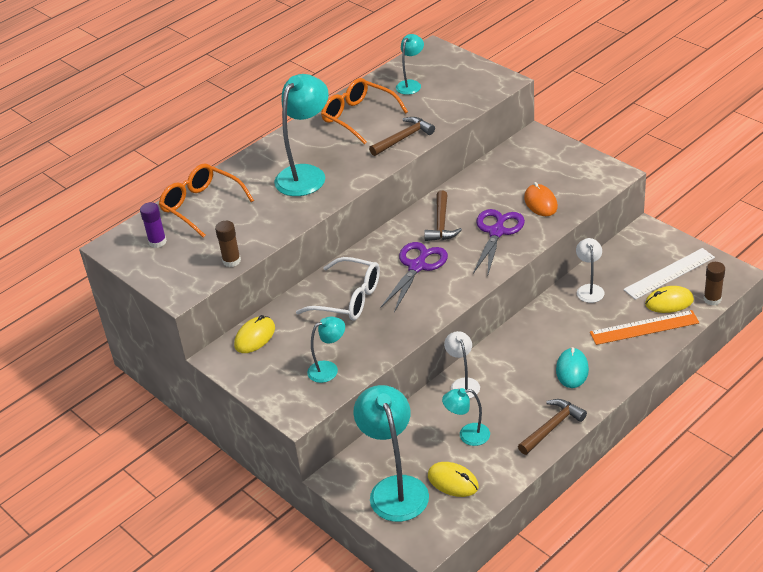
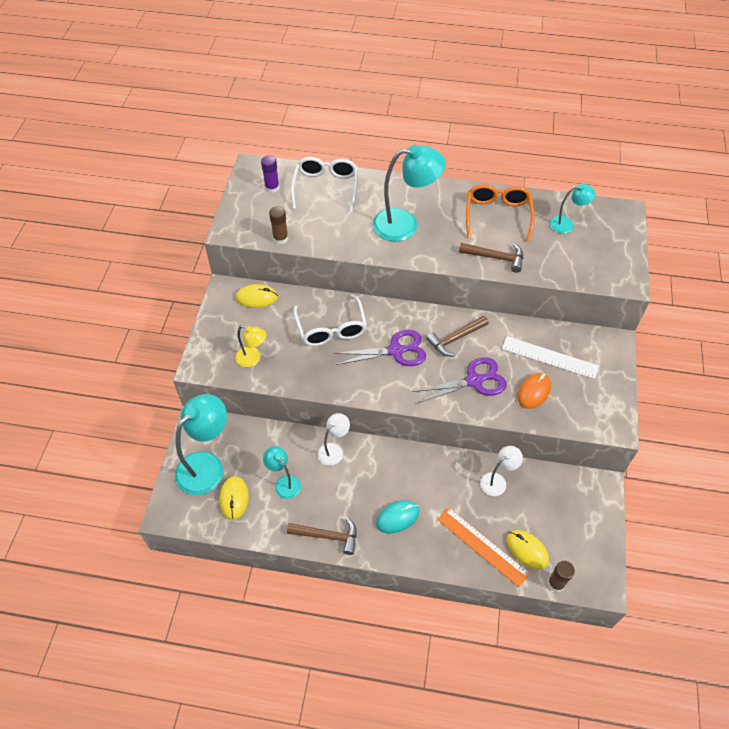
camera: 50 degrees right, 15 degrees up
(201, 206) = (326, 188): orange glasses -> white glasses
(328, 369) = (253, 359): turquoise lamp -> yellow lamp
(669, 273) = (562, 532): white ruler -> white ruler (549, 357)

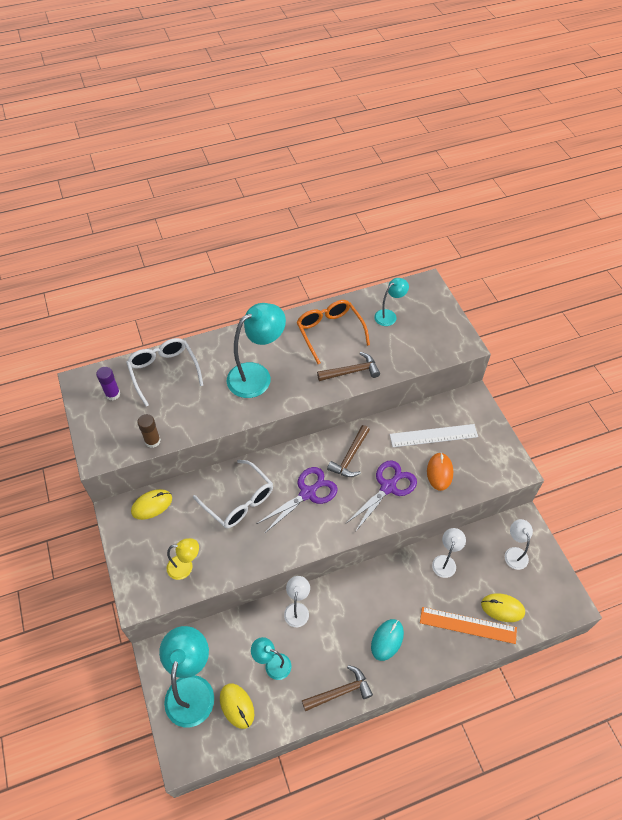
camera: 30 degrees left, 0 degrees up
(556, 583) = (539, 623): brown glue stick -> none
(572, 509) = (514, 553): none -> white lamp

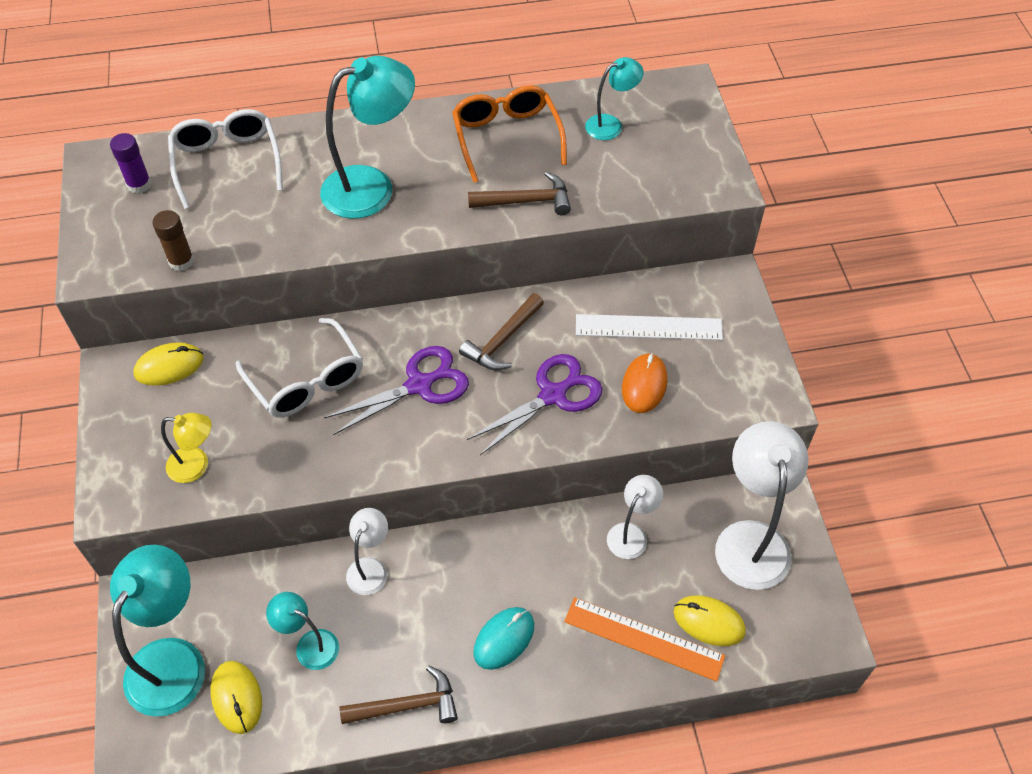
camera: 10 degrees right, 0 degrees up
(514, 553) = (750, 539): white lamp -> white lamp, size x1.86

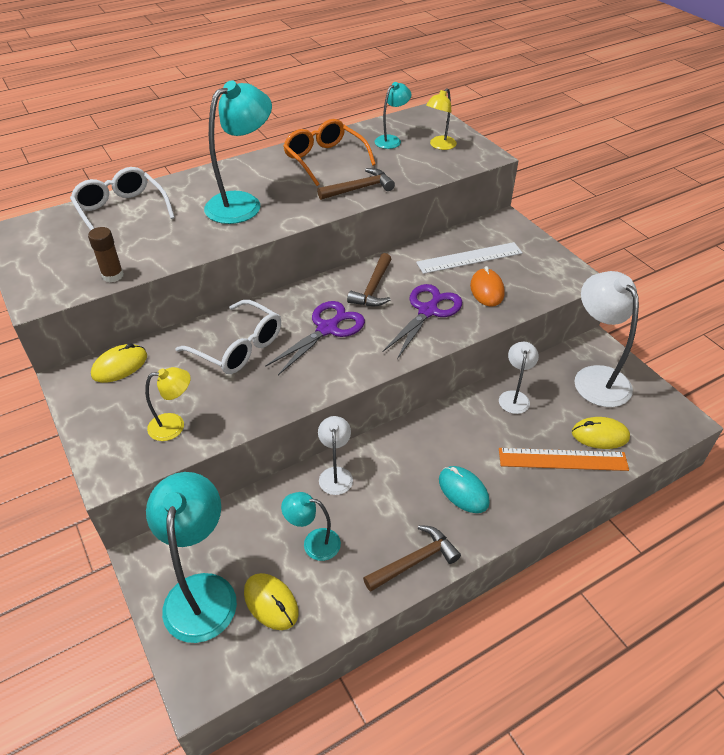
camera: 20 degrees left, 10 degrees down
(139, 184) = (54, 238): purple glue stick -> none
(504, 639) = (463, 491): turquoise mouse -> turquoise mouse turned 60 degrees counterclockwise
(670, 152) = (439, 146): none -> yellow lamp

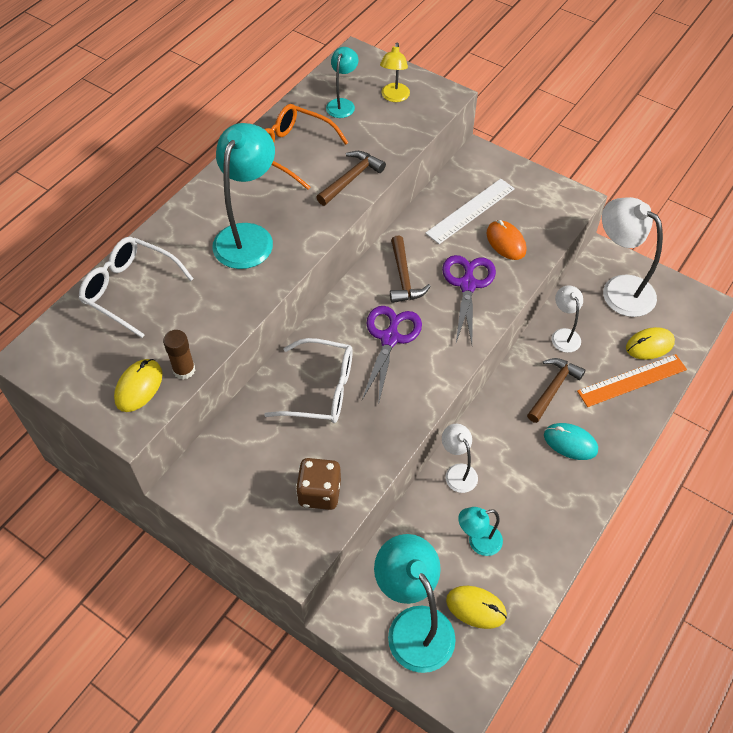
camera: 25 degrees left, 10 degrees up
(120, 366) = (222, 454): yellow mouse -> yellow mouse (139, 387)
(174, 425) = (319, 493): yellow lamp -> brown dice
(415, 561) = (567, 521): brown hammer -> brown hammer (553, 388)

